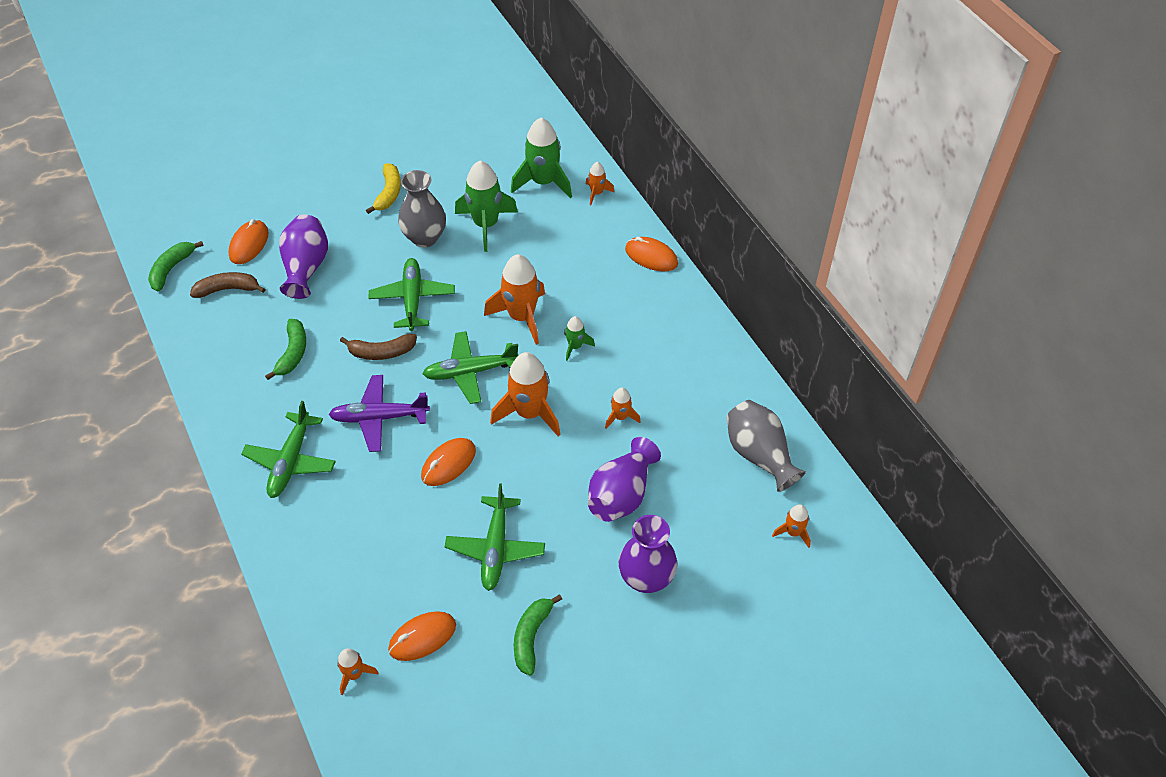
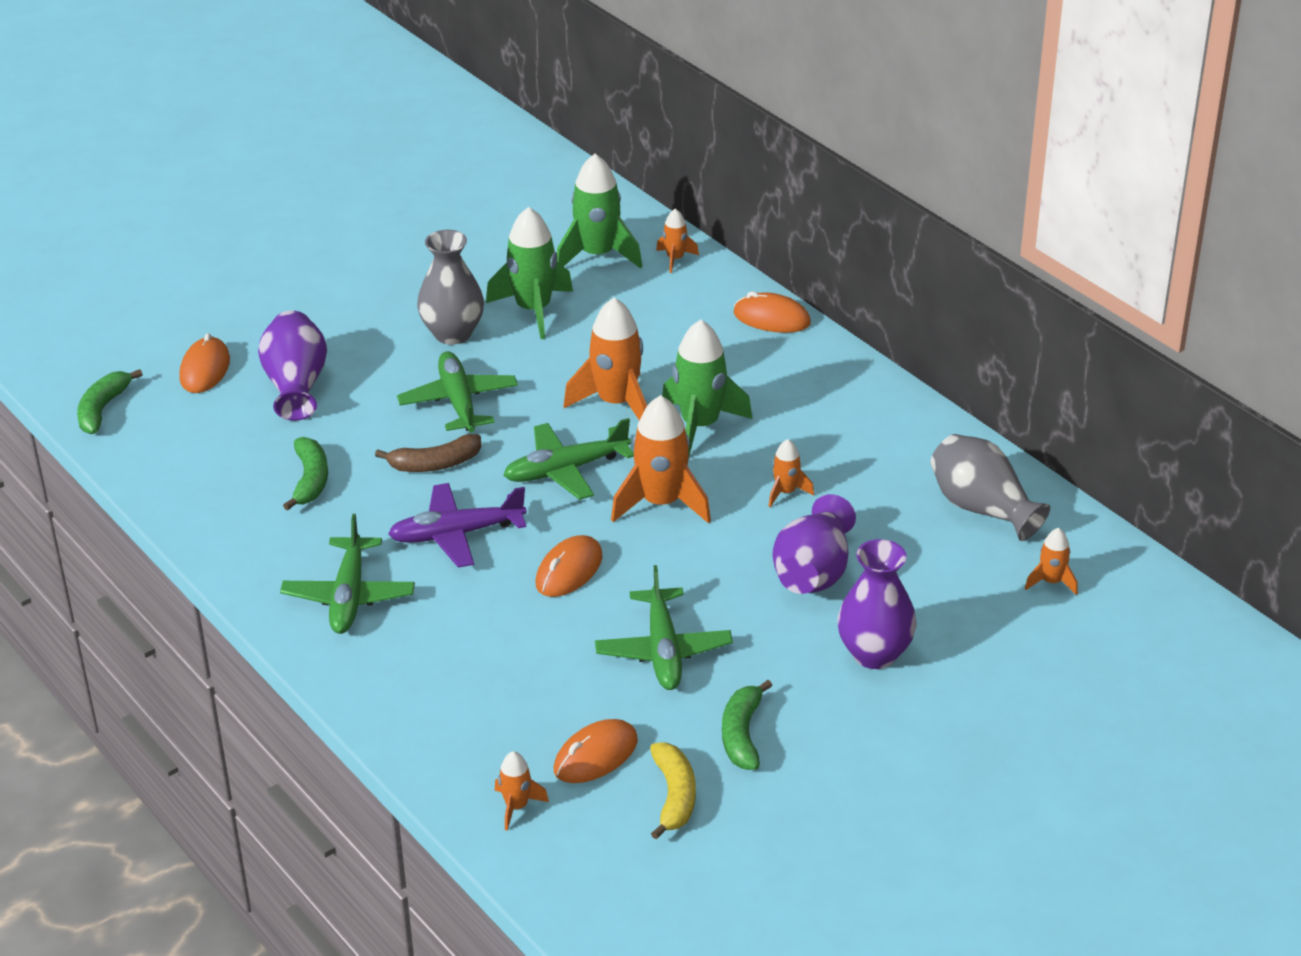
camera: 10 degrees left, 15 degrees down
(228, 289) = (192, 422): brown banana -> none
(389, 193) = (385, 291): yellow banana -> yellow banana (674, 796)
(575, 346) = (700, 426): green rocket -> green rocket, size x1.98

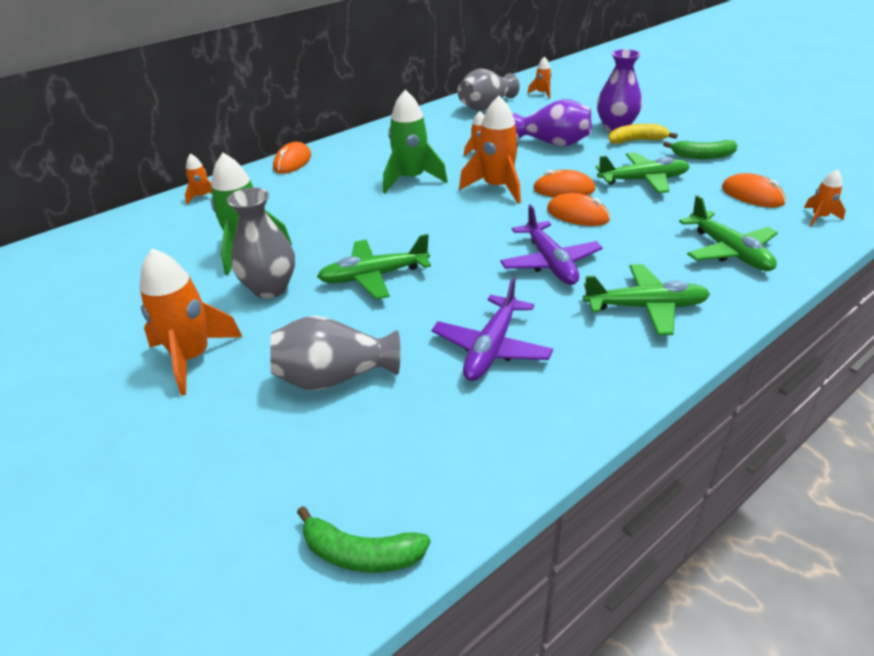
camera: 90 degrees left, 0 degrees up
(205, 369) = (290, 458): orange mouse -> orange mouse (564, 189)
(296, 385) = (334, 377): purple vase -> grey vase
(310, 480) = (491, 348): green banana -> purple plane
(435, 464) = (461, 281): brown banana -> none
(565, 470) = (464, 223): green plane -> green plane (729, 251)
(597, 255) = (180, 227): green rocket -> none
(616, 403) = (383, 209): orange rocket -> orange rocket (192, 358)
(674, 796) = (767, 171): yellow banana -> yellow banana (637, 141)

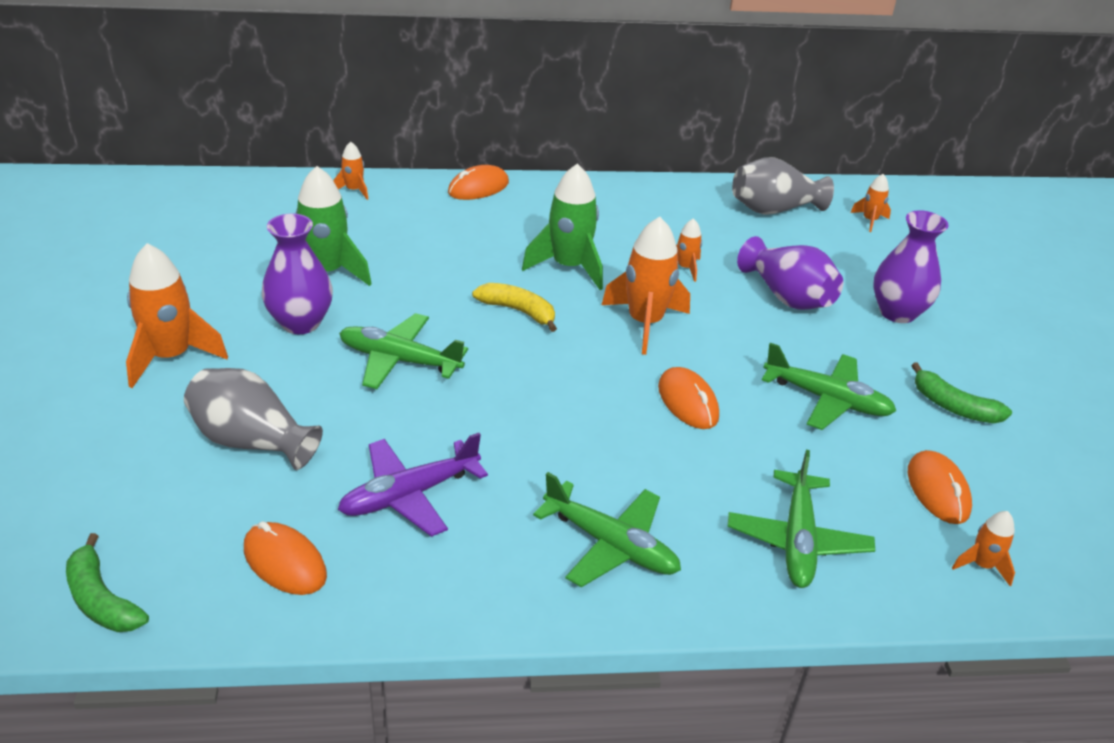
camera: 30 degrees right, 0 degrees up
(270, 288) = (300, 323): grey vase -> purple vase
(550, 263) = (582, 440): purple plane -> none
(564, 189) = (715, 363): orange mouse -> orange mouse (284, 562)
(637, 141) = (898, 344): yellow banana -> yellow banana (518, 311)

